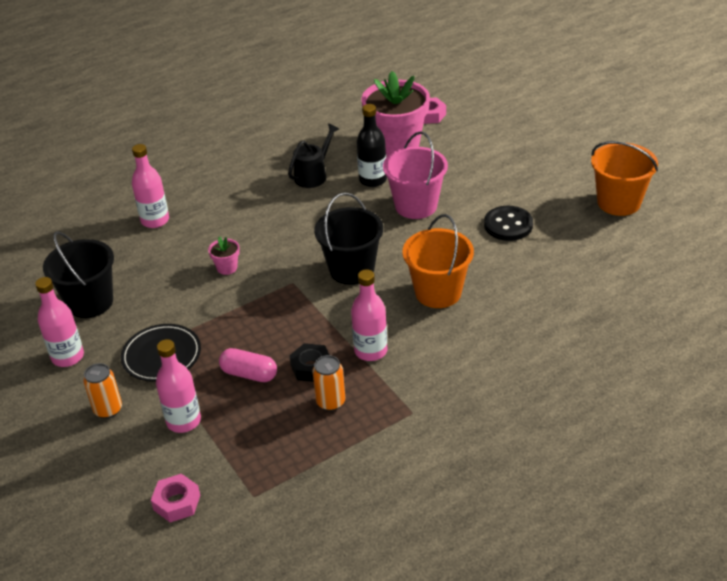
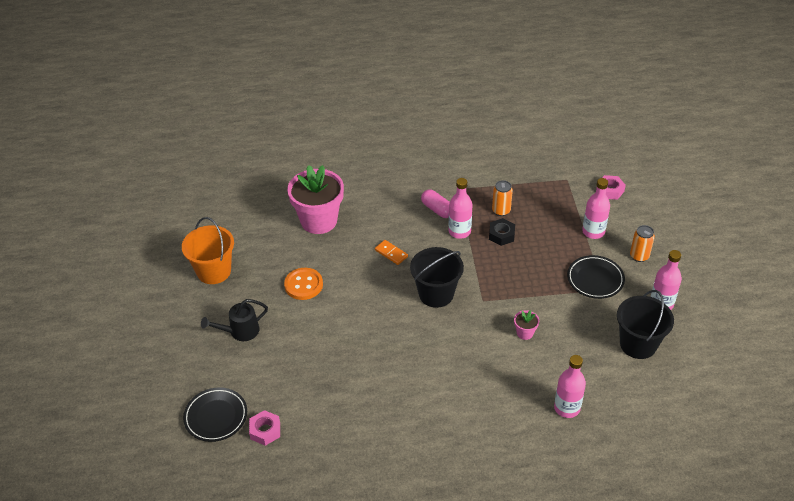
camera: 155 degrees left, 5 degrees up
(249, 374) = (542, 245): pink capsule -> pink capsule (437, 209)
(313, 175) = (411, 401): black watering can -> black watering can (240, 332)
(373, 180) = (367, 372): black bottle -> none
(397, 145) = (320, 405): pink flower pot -> pink flower pot (319, 221)
(416, 206) = (353, 331): pink bucket -> none
(438, 292) = (391, 253): orange bucket -> orange domino
(481, 109) = (216, 416): none -> black plate
(508, 225) = (303, 285): black button -> orange button

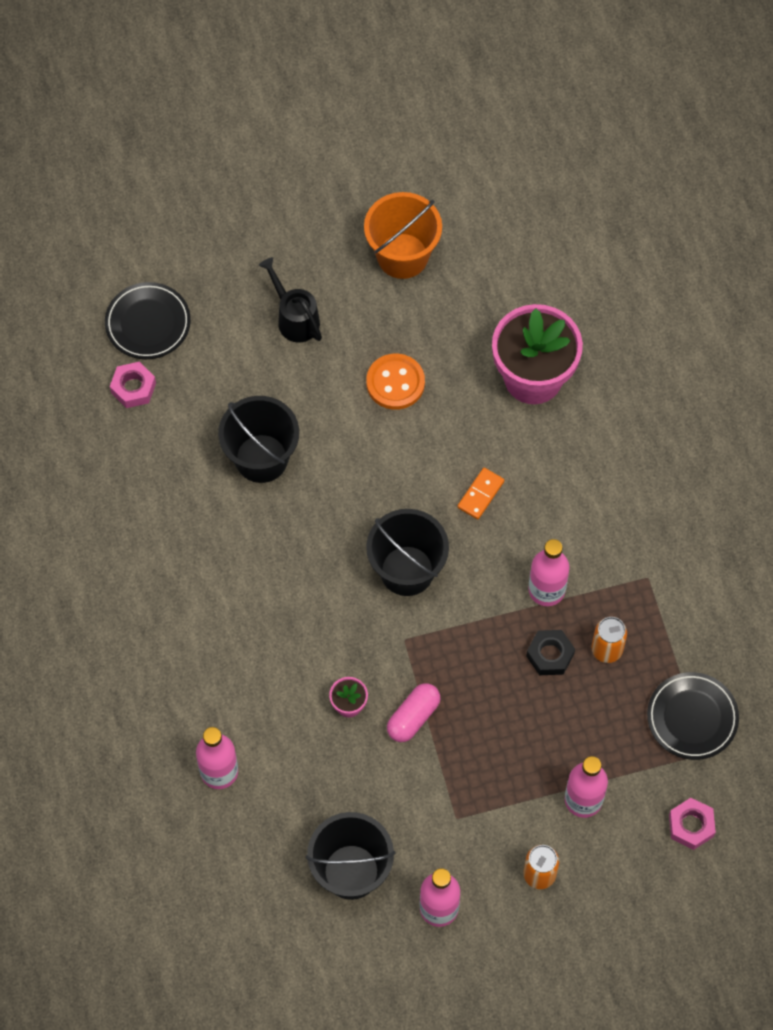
camera: 80 degrees right, 20 degrees up
(340, 360) = (261, 458): none -> black bucket
(437, 209) = (591, 550): pink capsule -> pink capsule (413, 717)
(595, 279) = (475, 805): black plate -> black plate (692, 718)

